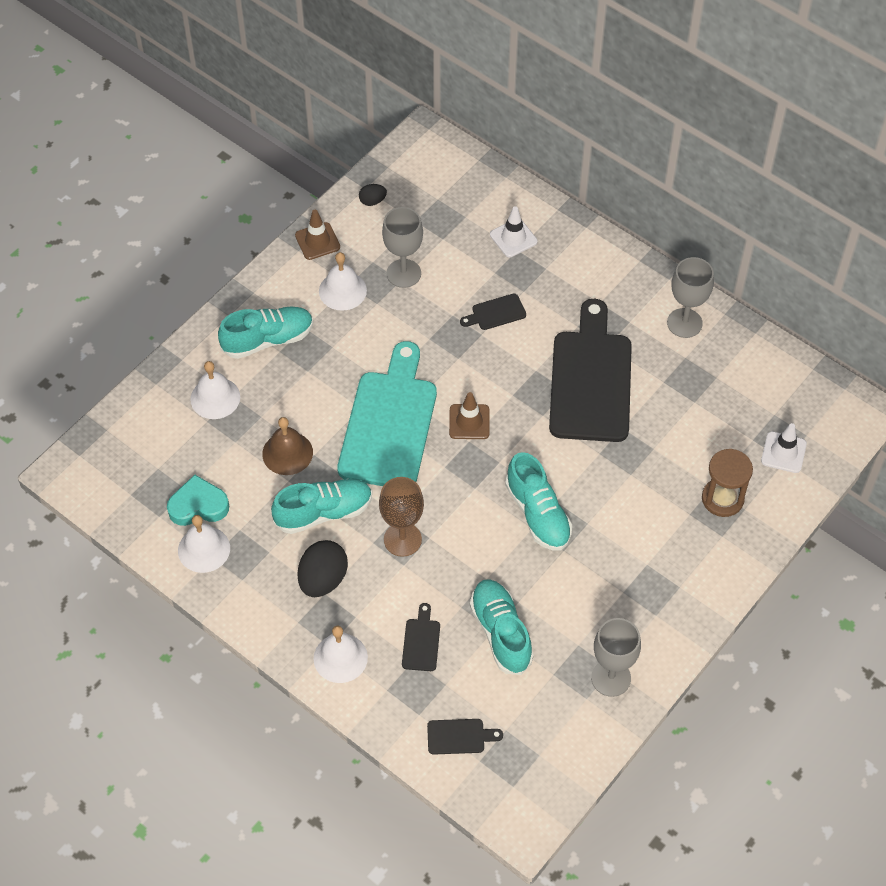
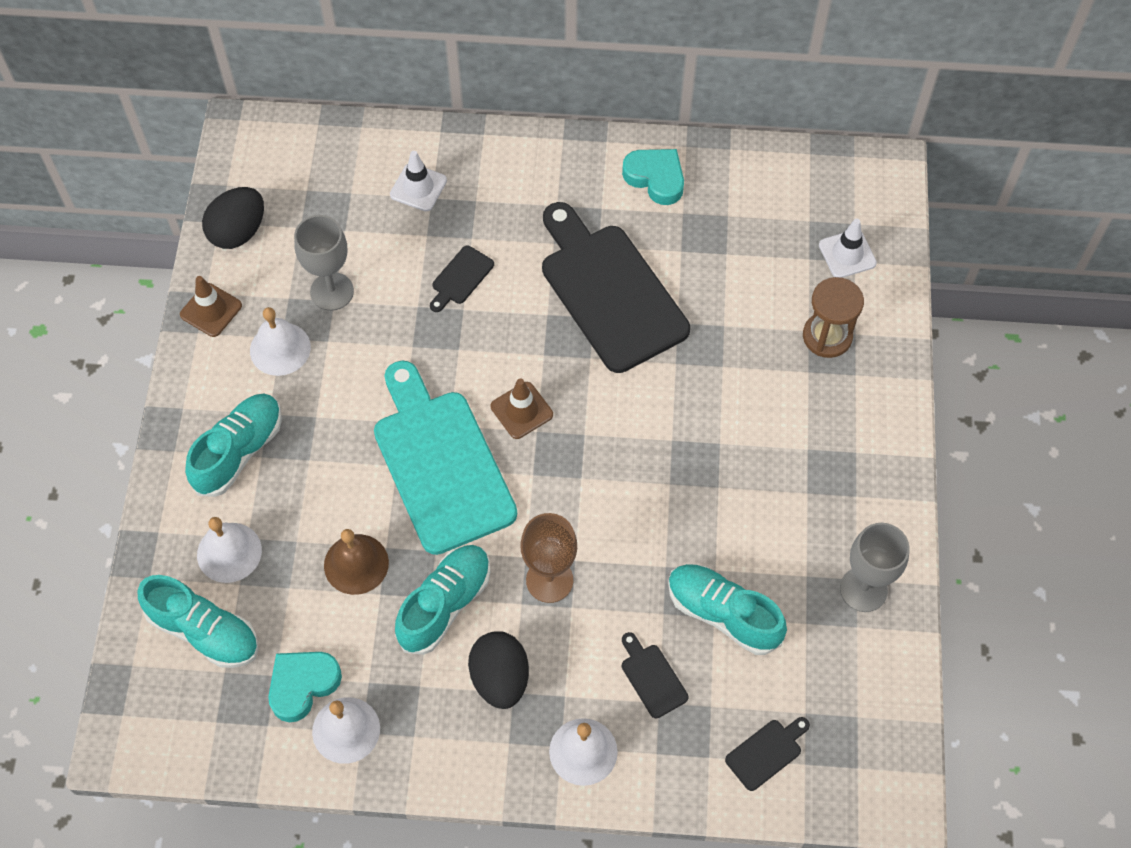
camera: 35 degrees left, 5 degrees up
(372, 201) = (238, 232): black egg -> black egg, size x1.93
(538, 514) = (664, 464): turquoise shoe -> turquoise shoe (204, 631)
(684, 323) = (655, 178): grey goblet -> turquoise heart

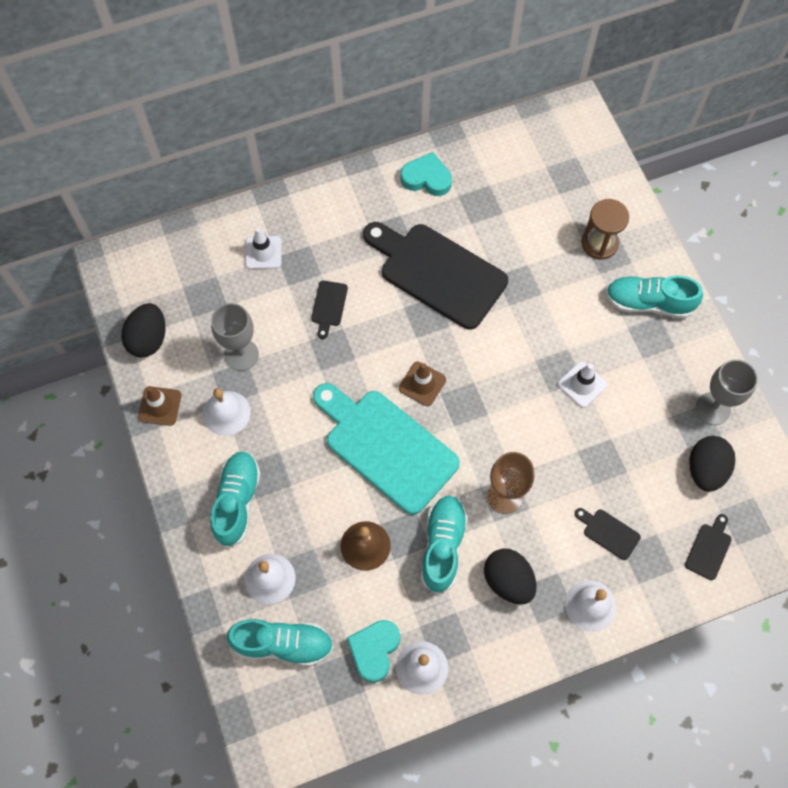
camera: 25 degrees left, 5 degrees up
(723, 614) = (632, 467): turquoise shoe -> turquoise shoe (648, 303)
(814, 657) = (705, 469): none -> black egg
(847, 254) = (583, 180): white traffic cone -> white traffic cone (582, 384)

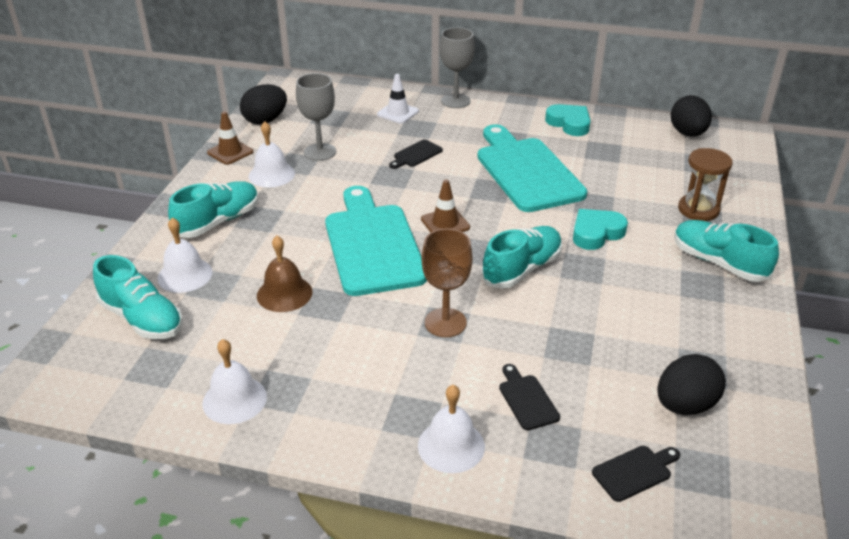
camera: 35 degrees right, 30 degrees down
(374, 650) = (209, 364): turquoise heart -> turquoise heart (596, 233)
(438, 272) = (527, 171): black cutting board -> turquoise cutting board
(442, 546) = (350, 327): turquoise shoe -> turquoise shoe (522, 269)
(508, 581) = (385, 382): black egg -> black egg (687, 133)
(582, 384) = (598, 285): white traffic cone -> none
(713, 408) = (733, 363): grey goblet -> grey goblet (455, 101)

